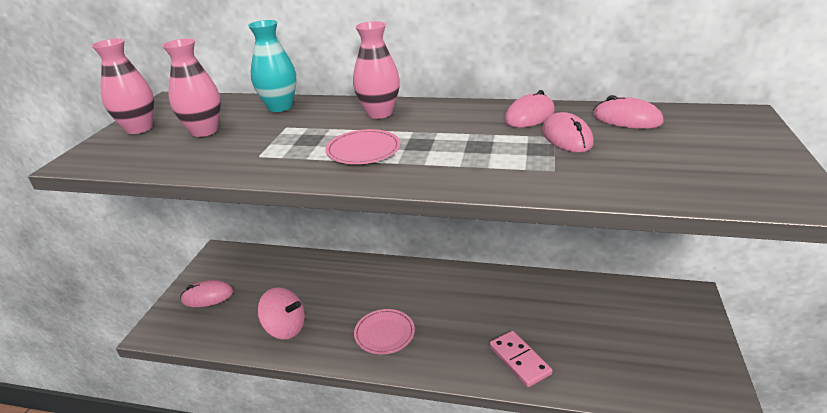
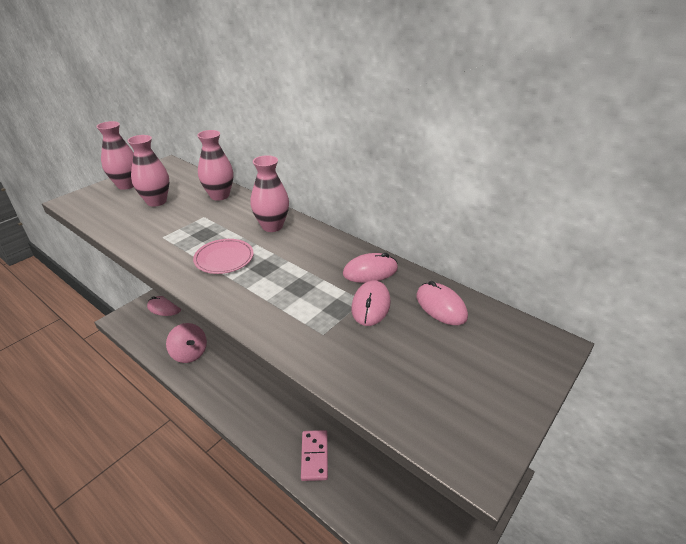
camera: 25 degrees right, 5 degrees up
(280, 107) = (219, 195): turquoise vase -> pink vase
(384, 333) = (244, 388): pink plate -> none

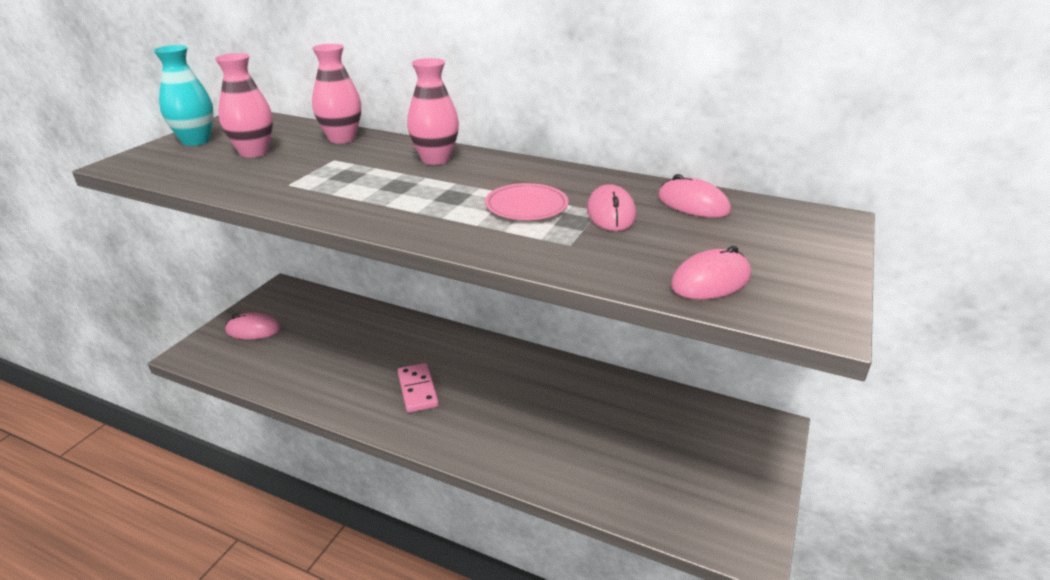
camera: 15 degrees left, 5 degrees down
(126, 185) = (196, 141): pink vase -> turquoise vase
(189, 353) = (315, 376): pink spinning top -> none
(224, 259) = (392, 195): pink plate -> pink plate (526, 206)
(314, 456) = (541, 456): pink domino -> pink domino (417, 390)
(370, 271) = (589, 185): pink mouse -> pink mouse (710, 280)

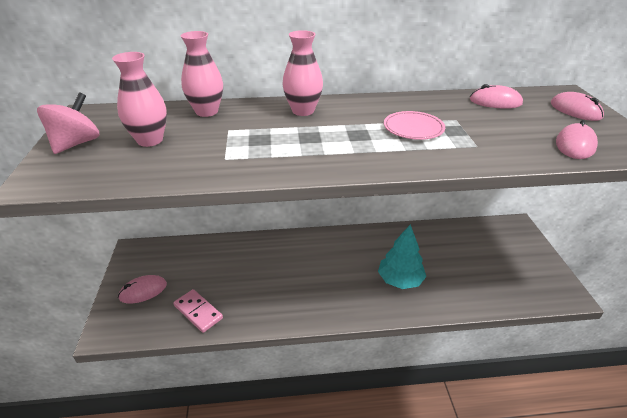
camera: 30 degrees left, 5 degrees up
(196, 141) = (76, 144): turquoise vase -> pink spinning top
(417, 390) = (312, 284): pink domino -> pink domino (198, 312)
(523, 427) = (400, 280): none -> turquoise tree
(611, 213) = (465, 119): pink mouse -> pink mouse (575, 110)

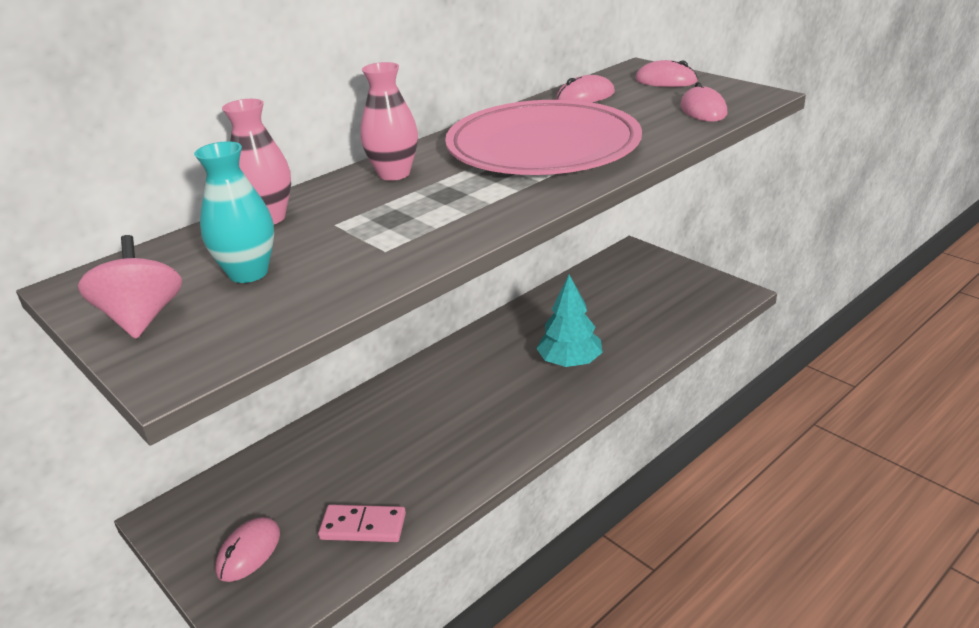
camera: 35 degrees left, 5 degrees down
(150, 140) = (248, 273): pink vase -> turquoise vase
(413, 128) = (543, 147): pink plate -> pink plate, size x2.49

